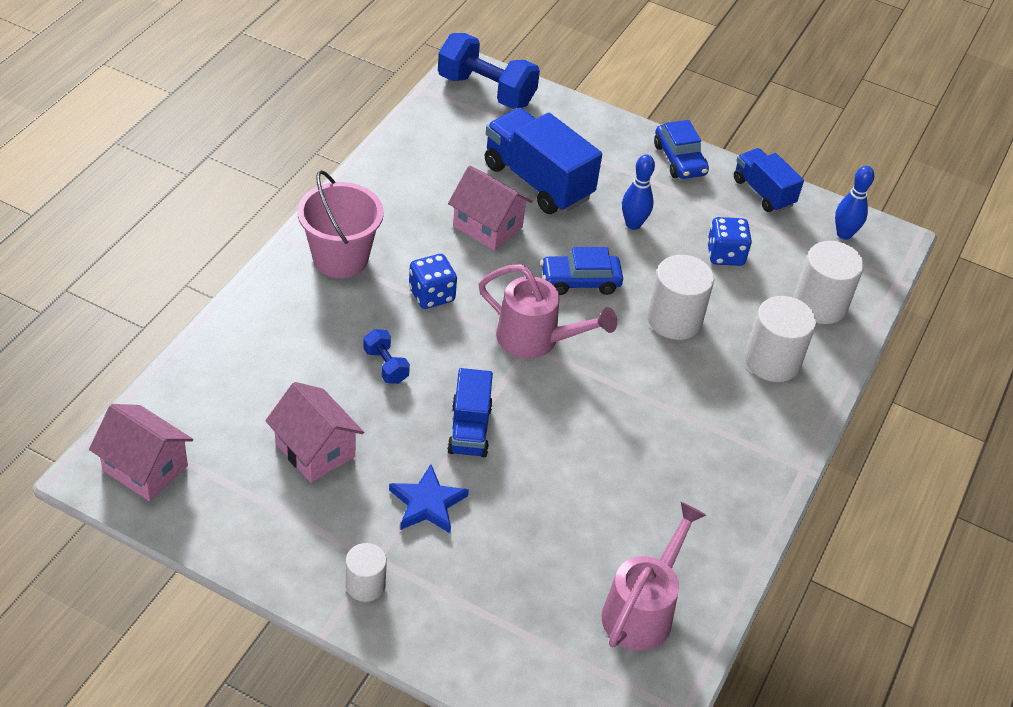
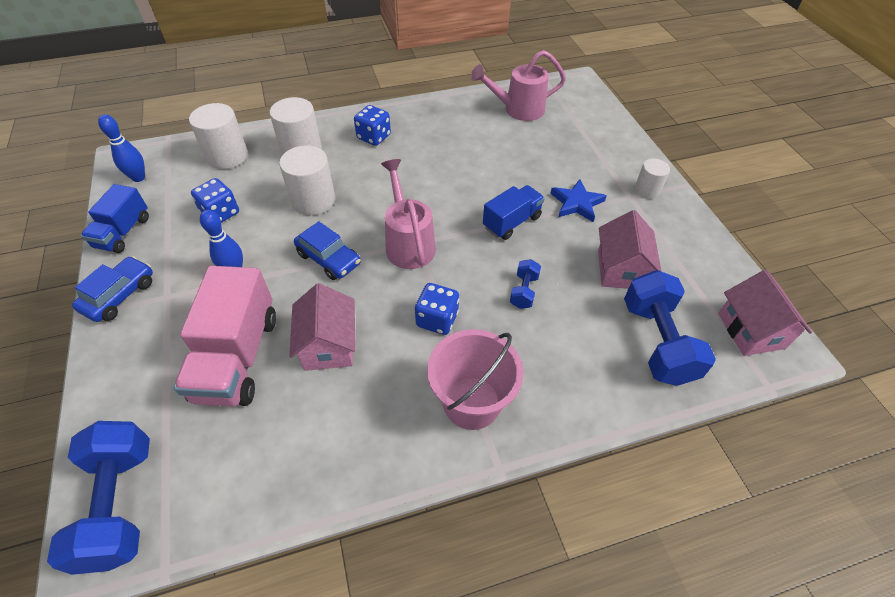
camera: 130 degrees left, 5 degrees up
(229, 398) = (657, 341): none -> blue dumbbell
(537, 181) = (237, 357): blue truck -> pink truck
(734, 431) = (374, 137): none -> blue dice

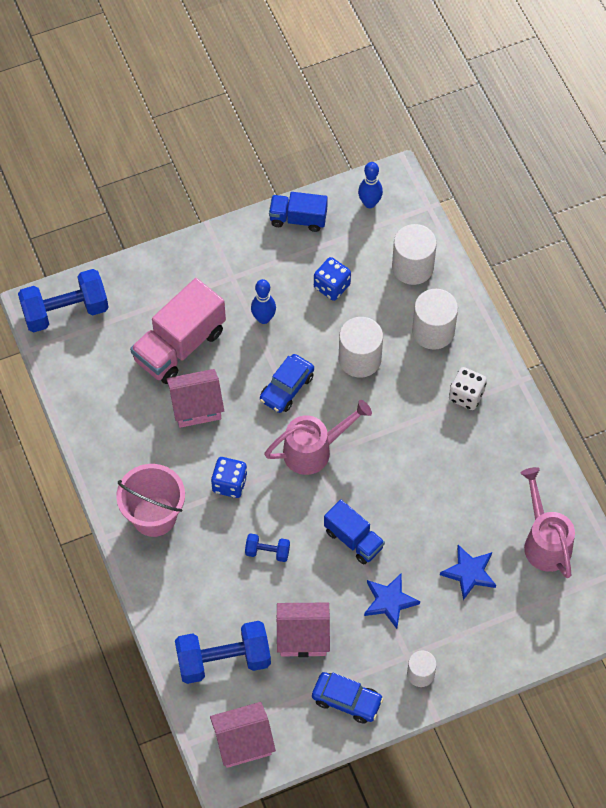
camera: 85 degrees right, 10 degrees up
(120, 295) = (229, 244): blue car -> blue car (347, 700)
(237, 357) = (179, 346): pink truck -> pink truck turned 45 degrees counterclockwise
(374, 137) = (466, 395): blue dice -> white dice
(547, 152) = (469, 573): none -> blue star

